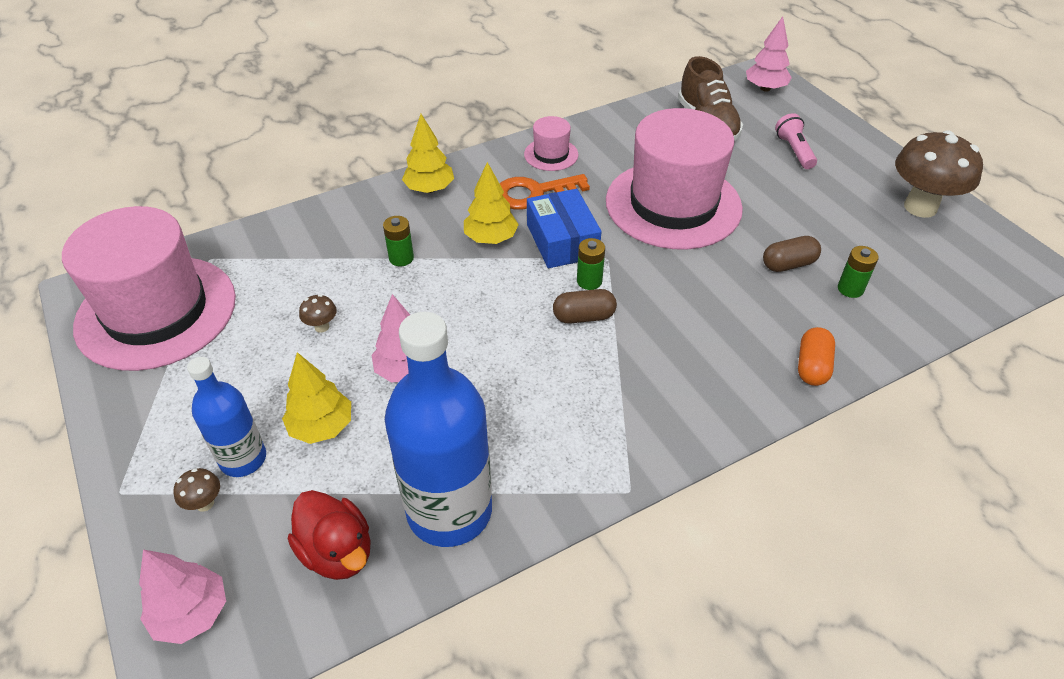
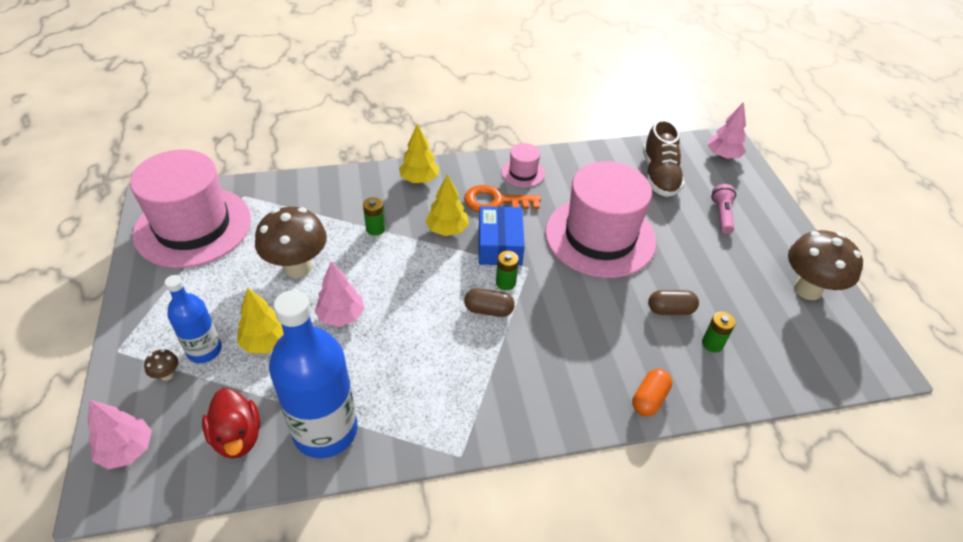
camera: 15 degrees right, 0 degrees up
(322, 327) = (297, 267): brown mushroom -> brown mushroom, size x2.48

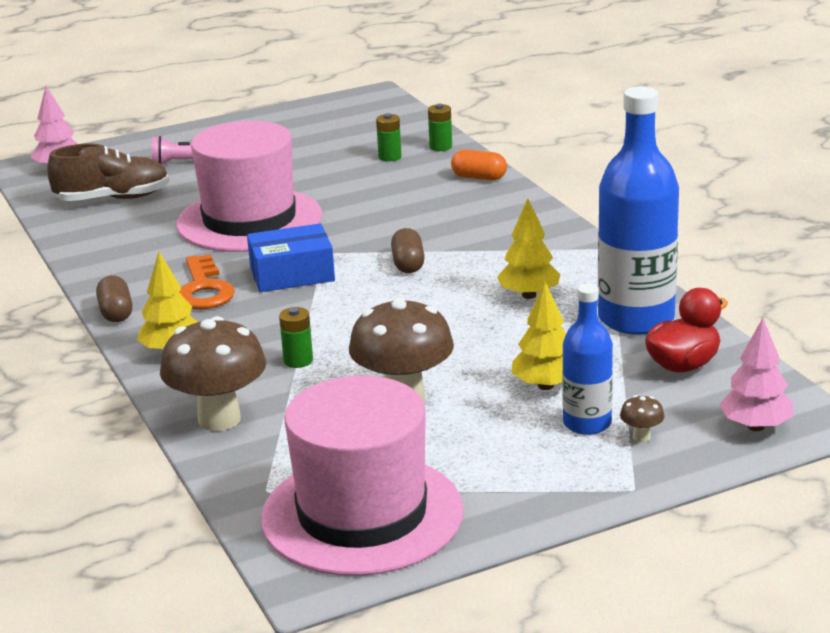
camera: 100 degrees left, 20 degrees down
(341, 316) = (472, 347): pink tree -> none
(447, 230) = (277, 311): yellow tree -> yellow tree (529, 295)
(505, 283) = (358, 261): green battery -> green battery (440, 147)
(523, 173) = (132, 280): pink hat -> none
(670, 310) = (353, 177): brown capsule -> brown capsule (116, 313)
(807, 289) = (288, 122): brown mushroom -> brown mushroom (219, 419)

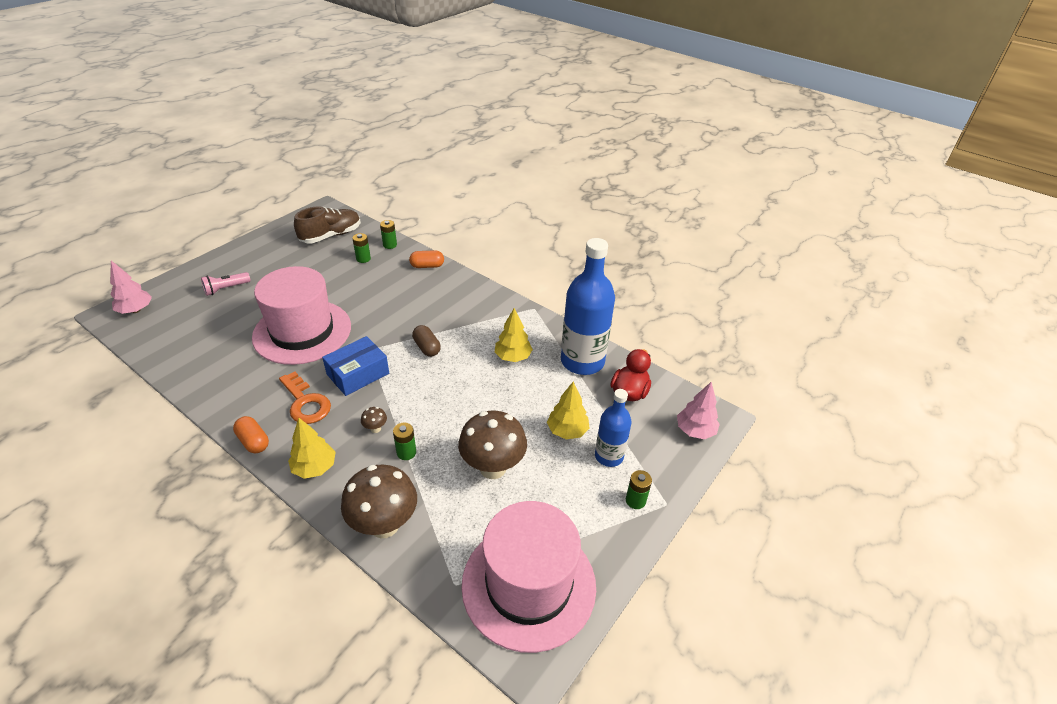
camera: 30 degrees left, 15 degrees up
(113, 199) = (193, 332): brown shoe -> brown shoe (331, 235)
(116, 313) = (253, 441): brown capsule -> orange capsule
(587, 475) = (635, 500): none -> green battery
(641, 437) = (644, 458): brown mushroom -> brown mushroom (375, 429)

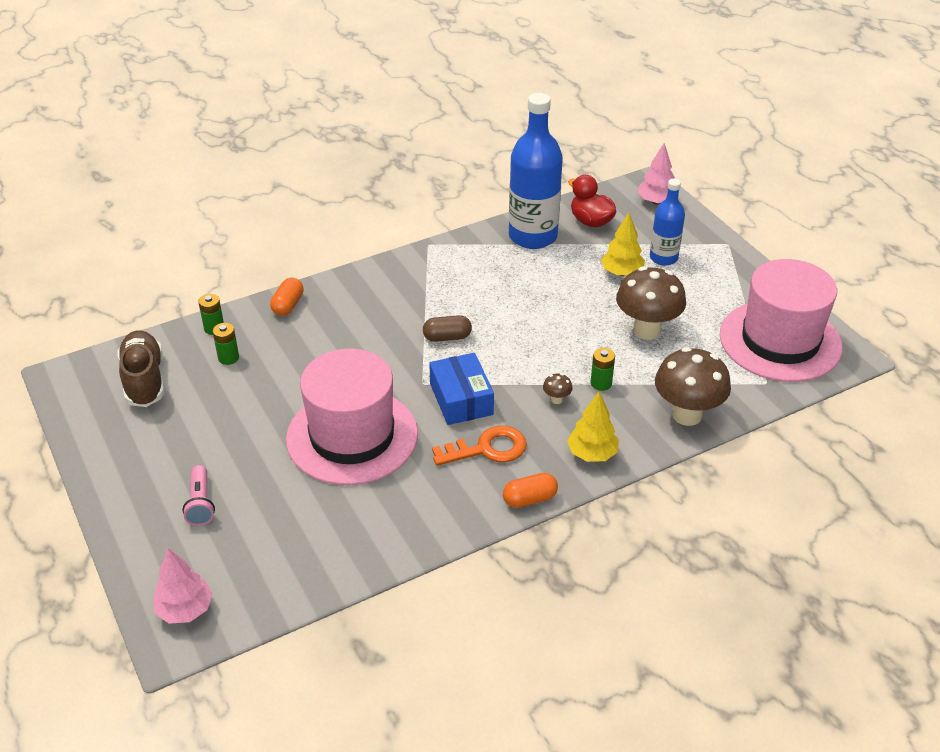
camera: 65 degrees left, 0 degrees up
(513, 357) = (499, 279): yellow tree -> none
(635, 500) = (718, 259): green battery -> none

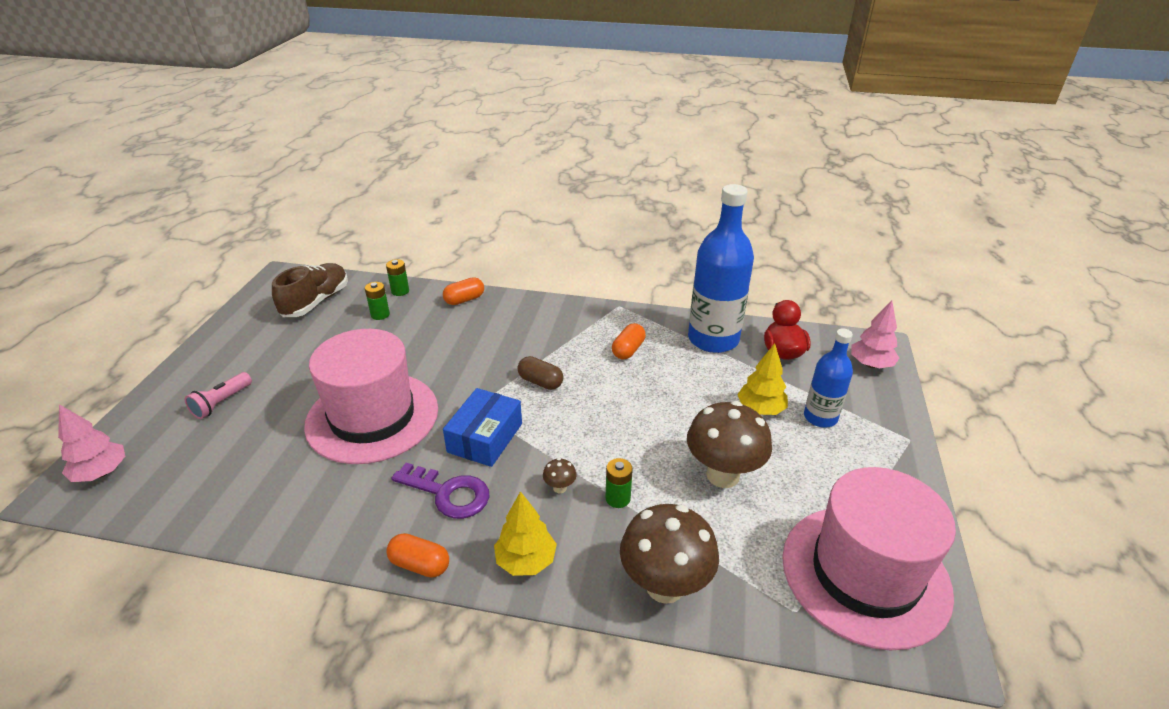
camera: 40 degrees right, 5 degrees down
(481, 277) = (628, 350): none -> orange capsule
(487, 449) = (449, 493): orange key -> purple key

